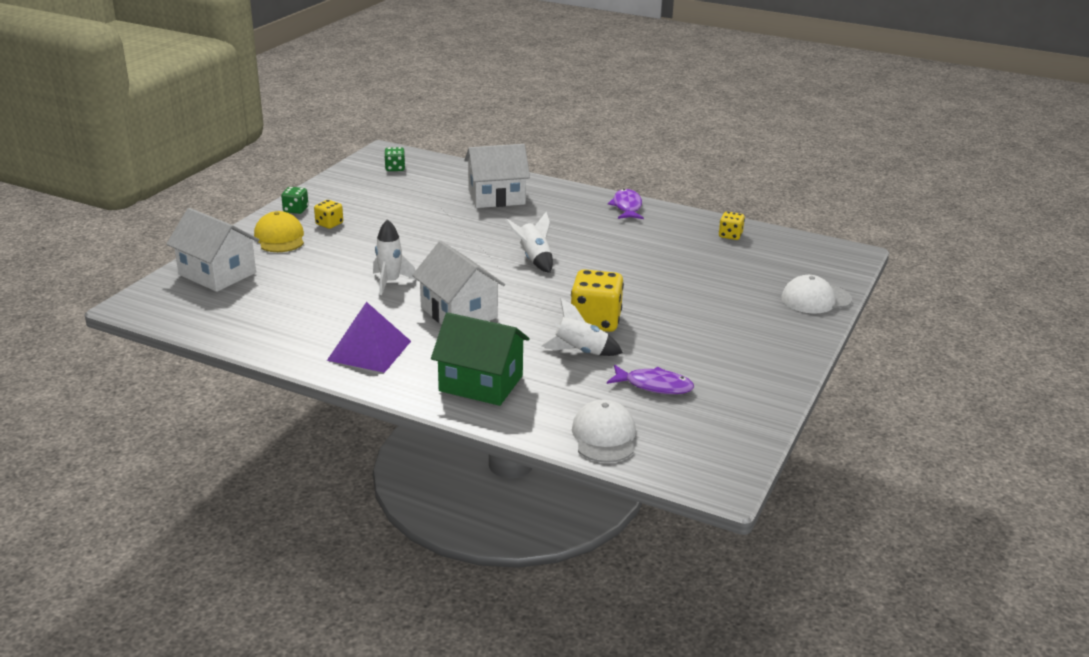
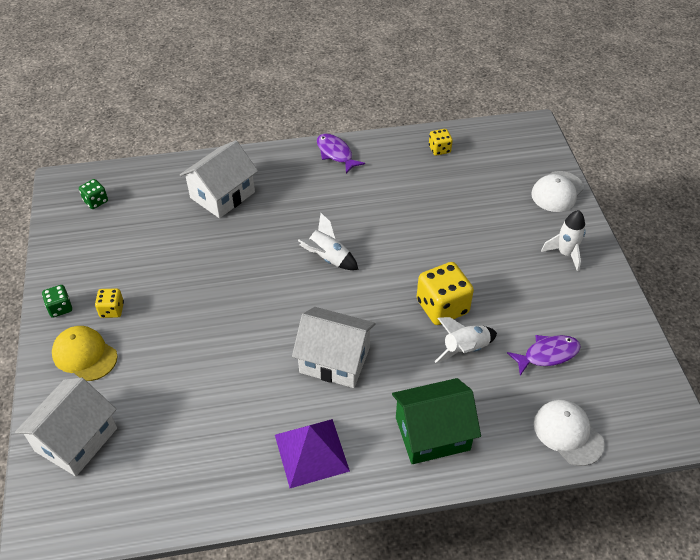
camera: 35 degrees left, 20 degrees up
(217, 274) = (76, 439): white house -> white house turned 60 degrees counterclockwise
(390, 282) = (243, 356): white rocket -> white rocket (565, 253)

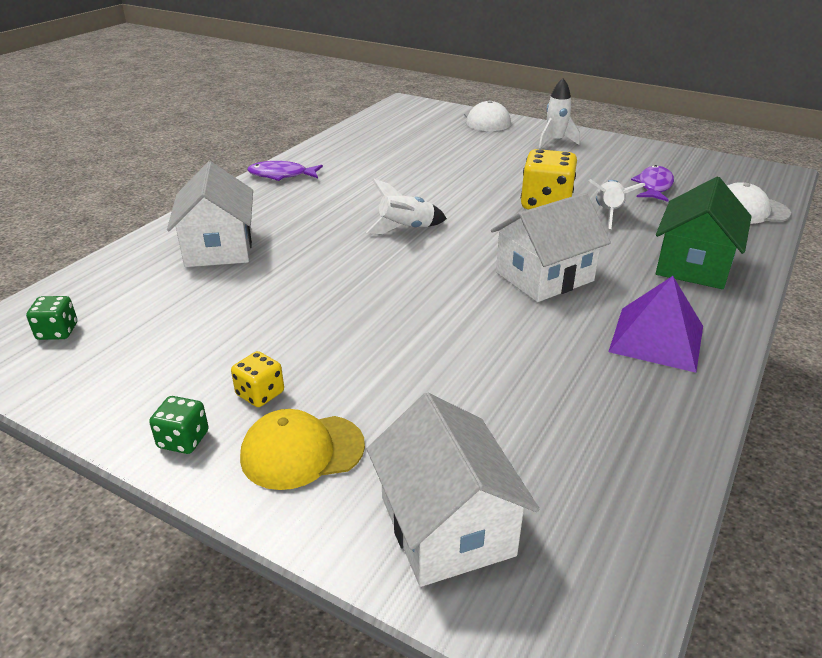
camera: 50 degrees left, 15 degrees down
(439, 149) = (363, 137): yellow dice -> none

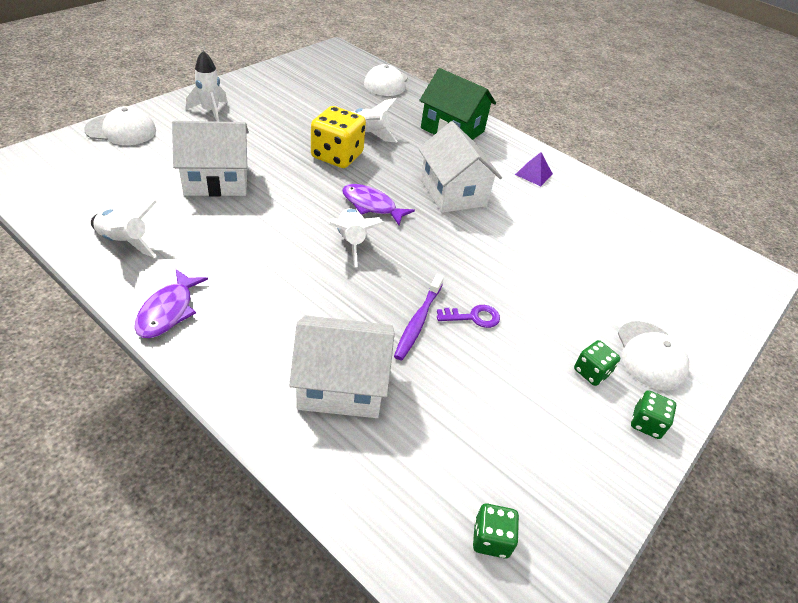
camera: 85 degrees left, 10 degrees up
(260, 394) = (591, 372): yellow dice -> green dice
(302, 451) = (650, 355): yellow cap -> white cap
(307, 275) = (418, 321): none -> purple toothbrush
(324, 305) = (473, 317): none -> purple key
(349, 149) = (124, 242): none -> white rocket
(447, 526) = (700, 302): white house -> white house (216, 180)
(654, 186) = (330, 100): purple fish -> purple fish (371, 205)
(657, 338) = (533, 174): purple pyramid -> purple pyramid, size x0.56

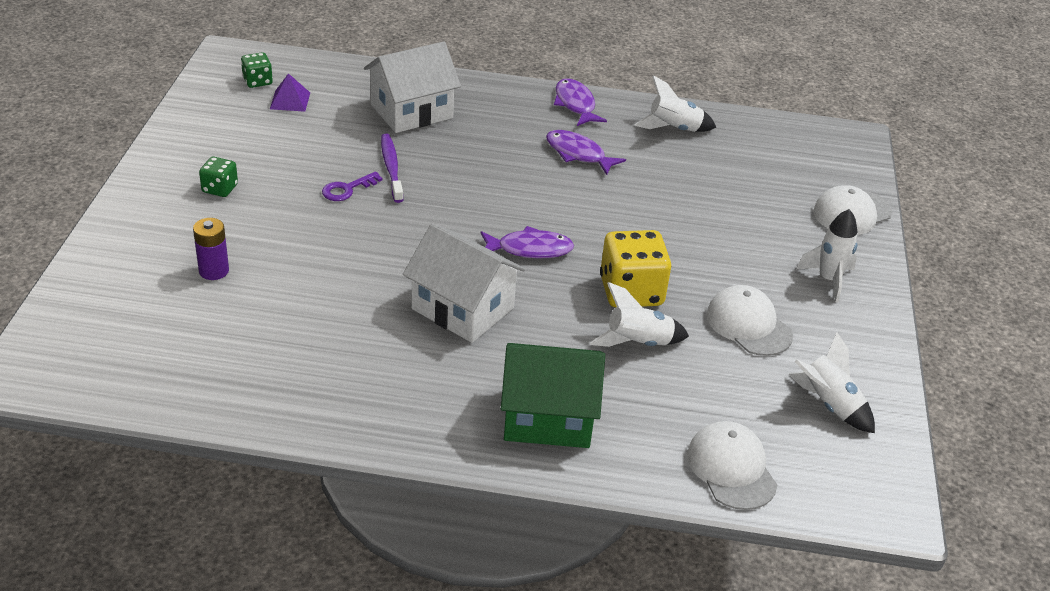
camera: 150 degrees right, 5 degrees down
(216, 180) = (695, 206): white house -> none
(241, 258) = (578, 154): none -> purple fish
(351, 242) = (509, 205): white rocket -> white rocket (829, 405)
(533, 174) = (384, 392): purple pyramid -> purple pyramid (290, 100)
(617, 291) = (214, 271): none -> purple battery
(646, 423) = (161, 171): green dice -> none
(650, 355) = (165, 223): white cap -> white cap (748, 325)

